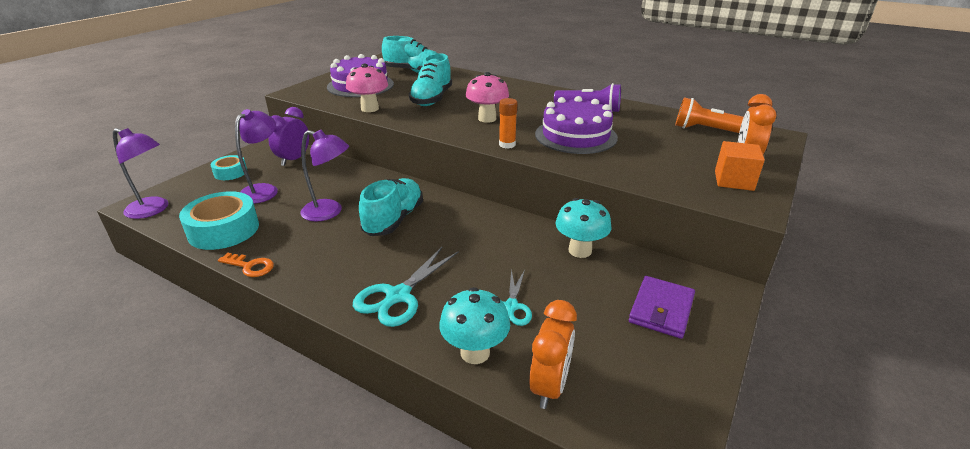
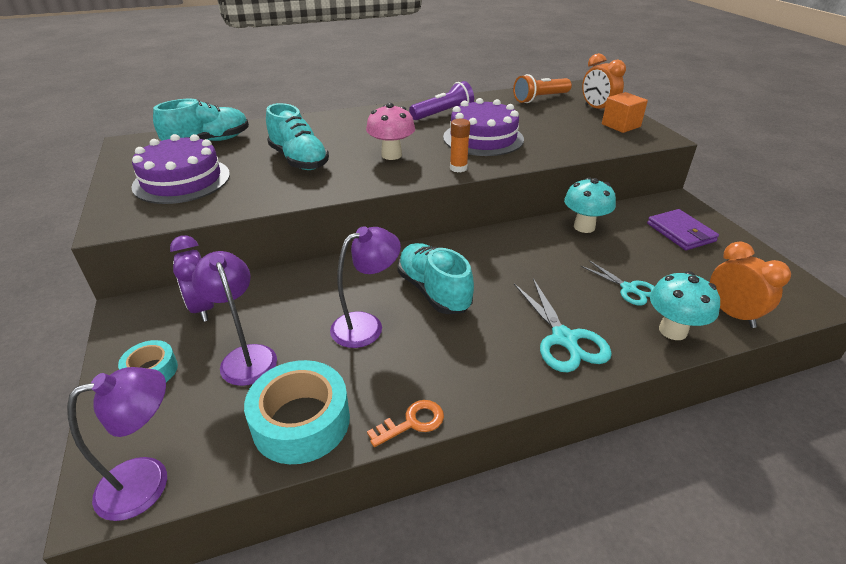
camera: 50 degrees left, 5 degrees up
(370, 109) = (260, 197): pink mushroom -> none

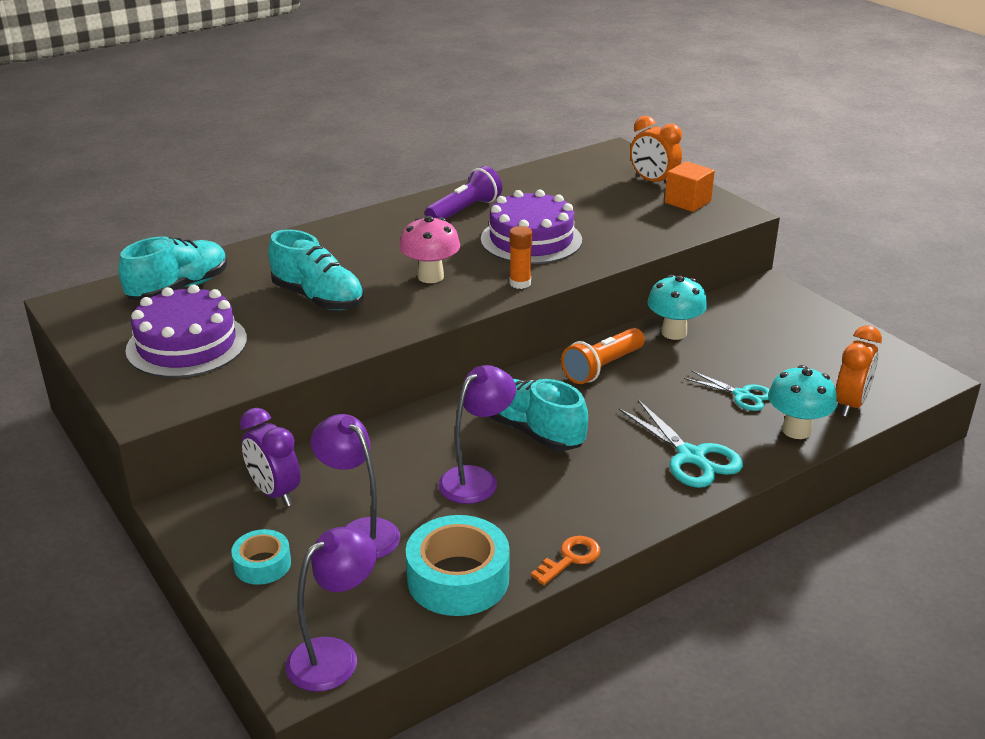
camera: 15 degrees left, 5 degrees down
(540, 99) = (577, 173): orange flashlight -> orange flashlight (602, 367)
(681, 232) = (781, 324): purple wallet -> none
(732, 314) = (850, 404): orange clock -> orange clock turned 75 degrees clockwise

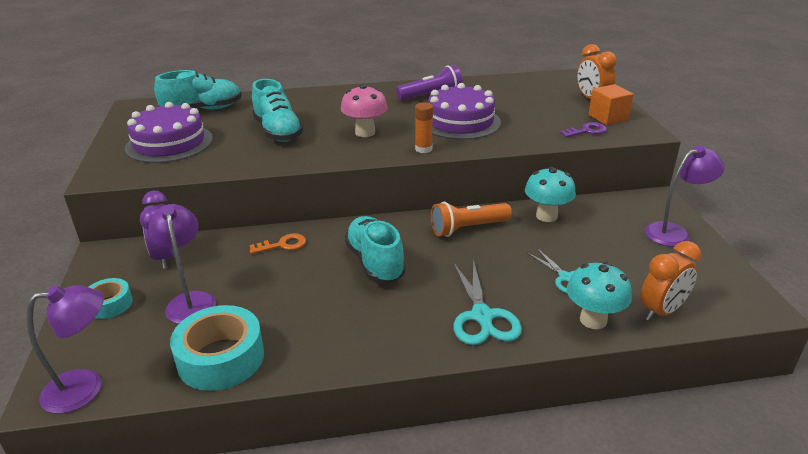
camera: 25 degrees right, 0 degrees up
(476, 479) = (303, 286): purple lamp -> purple lamp (674, 232)
(570, 558) = (315, 370): orange key -> orange key (283, 245)
(678, 223) = (587, 131): none -> purple key

